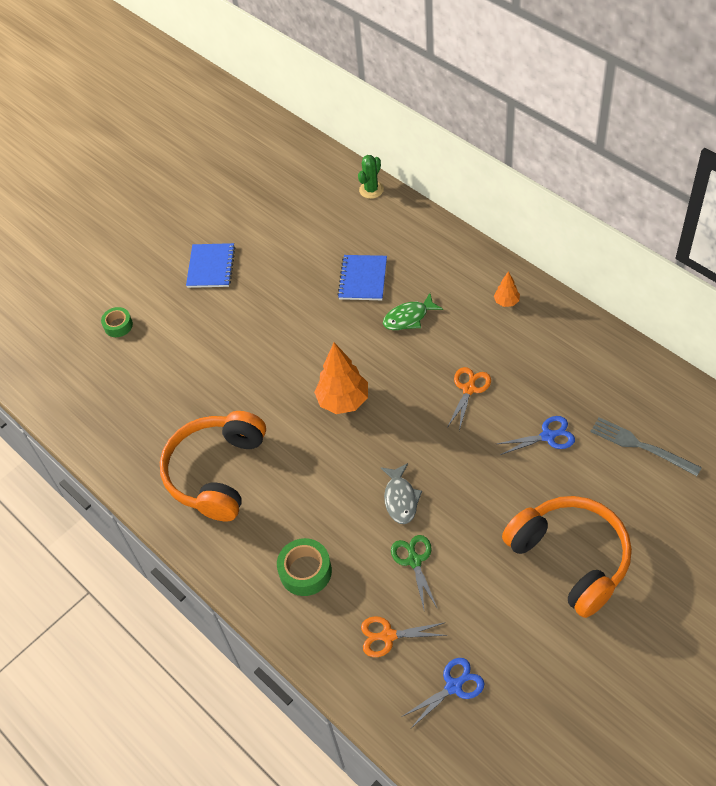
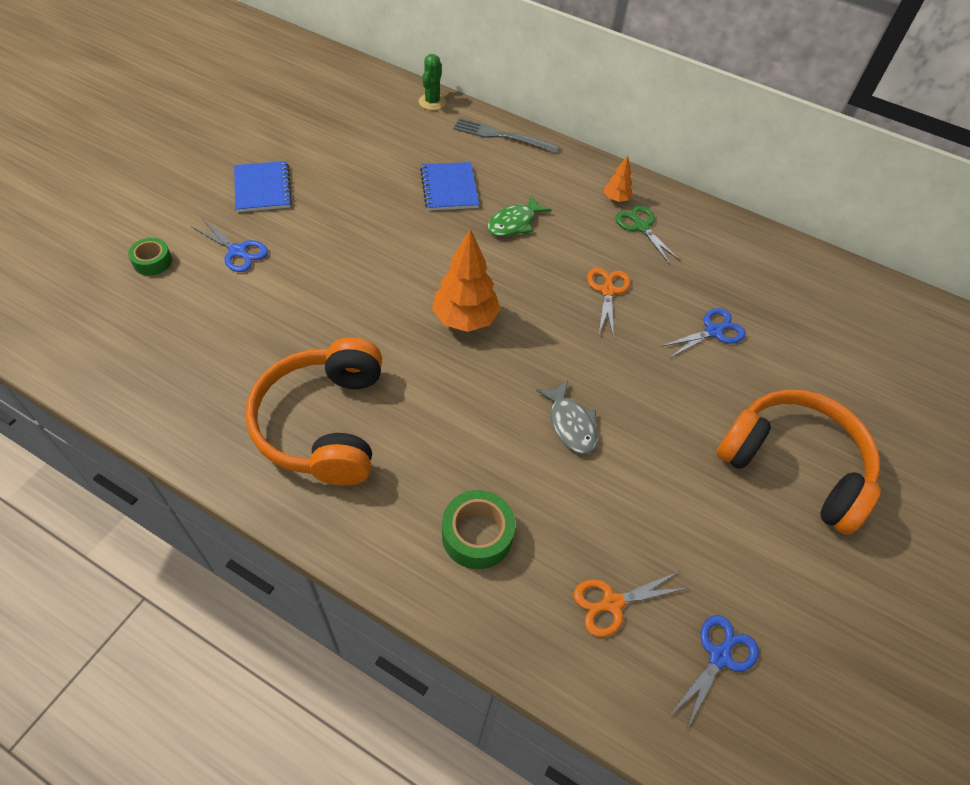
camera: 25 degrees left, 0 degrees up
(182, 323) = (238, 251): none -> blue scissors
(414, 560) = (612, 497): green scissors -> green scissors (641, 226)
(641, 446) = (815, 330): grey fork -> grey fork (501, 136)

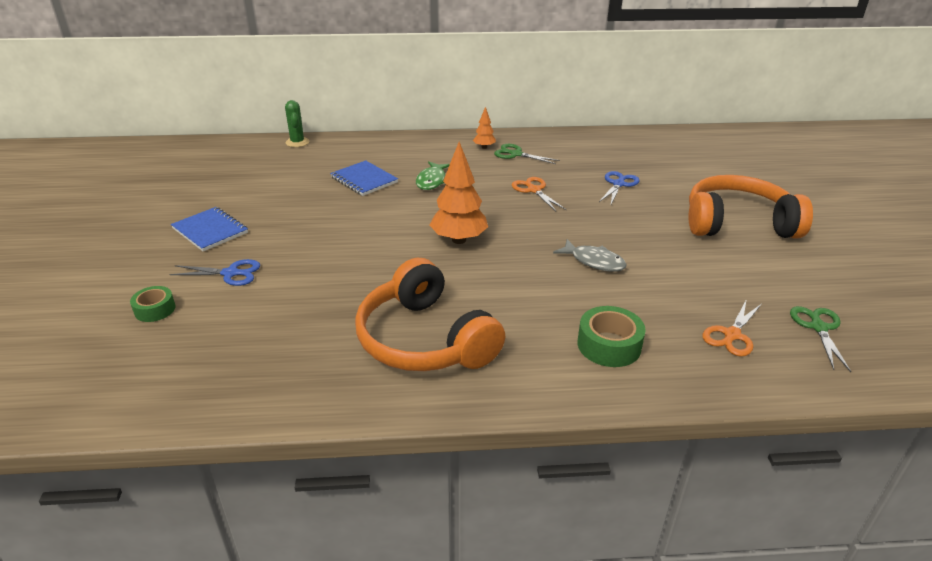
camera: 30 degrees left, 20 degrees down
(501, 136) = (370, 143): grey fork -> none
(719, 656) = (818, 327): blue scissors -> green scissors

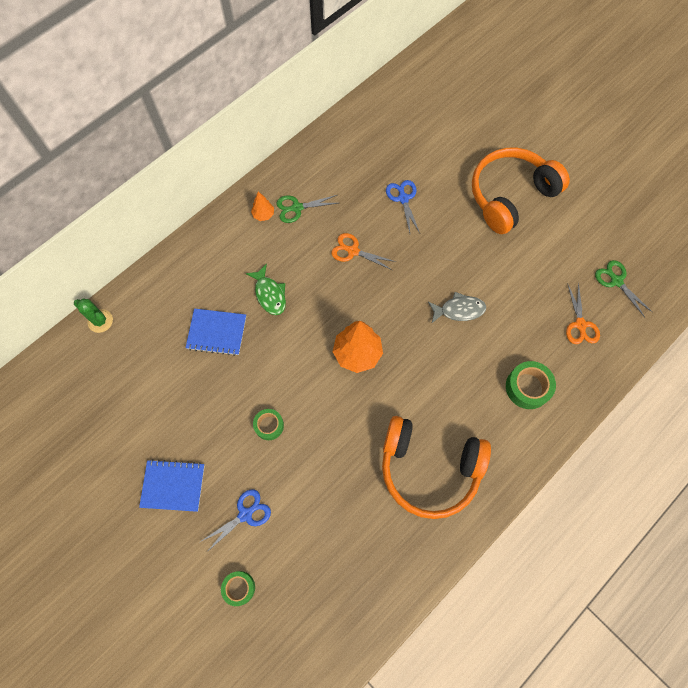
camera: 40 degrees left, 35 degrees up
(327, 239) = (269, 425): none -> green tape

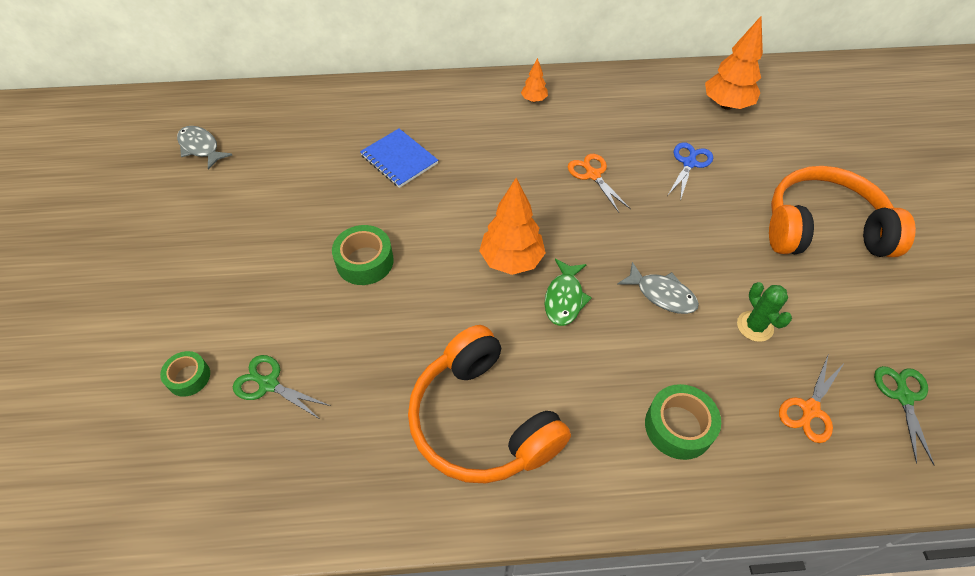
camera: 40 degrees right, 15 degrees down
(60, 431) = (201, 147): none -> grey fish
(100, 321) = (317, 94): green cactus -> green cactus (754, 326)
(173, 486) = (234, 248): blue notebook -> none
(245, 514) = (264, 319): blue scissors -> none
(269, 294) = (476, 160): green fish -> green fish (564, 298)
(269, 425) = (365, 261): green tape -> green tape, size x1.55
(296, 208) = (570, 112): green scissors -> green scissors (268, 384)
(390, 132) = (726, 105): none -> orange tree

